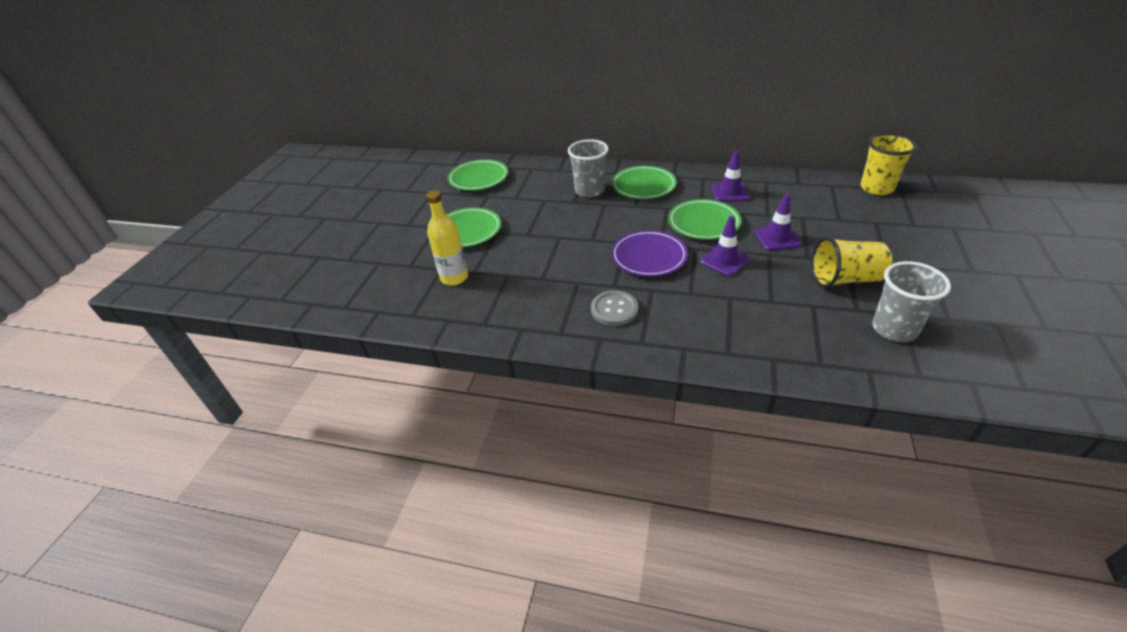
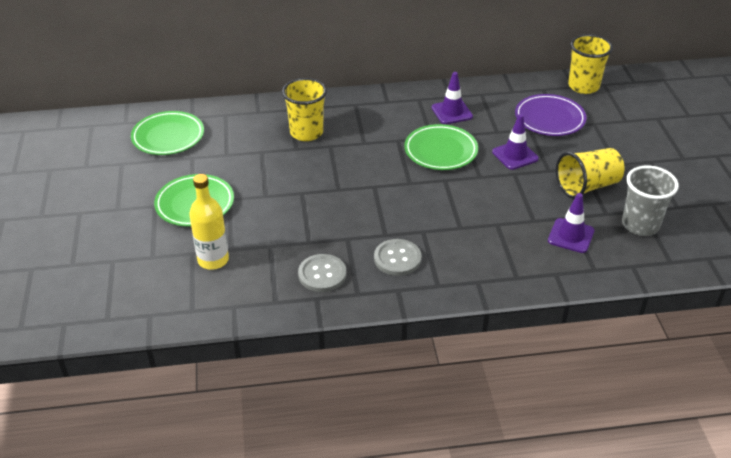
camera: 25 degrees left, 0 degrees up
(538, 309) = (322, 274): none -> grey button
(589, 191) = (306, 132): grey cup -> yellow cup
(643, 186) = (361, 118): green plate -> none
(648, 257) = (404, 197): purple plate -> purple plate (549, 119)
(724, 261) = (477, 188): purple traffic cone -> purple traffic cone (571, 236)

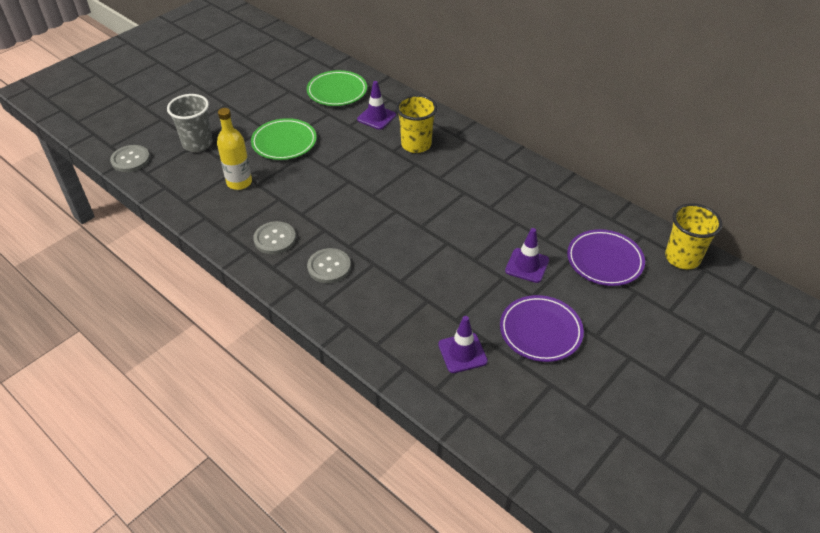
camera: 50 degrees right, 5 degrees up
(67, 322) = (130, 160): none -> grey button
(440, 151) = (479, 221): green plate -> none
(452, 112) = (536, 201): purple traffic cone -> purple traffic cone (376, 117)
(587, 186) = (540, 331): yellow cup -> purple plate
(640, 225) = (529, 393): grey cup -> grey cup (197, 144)

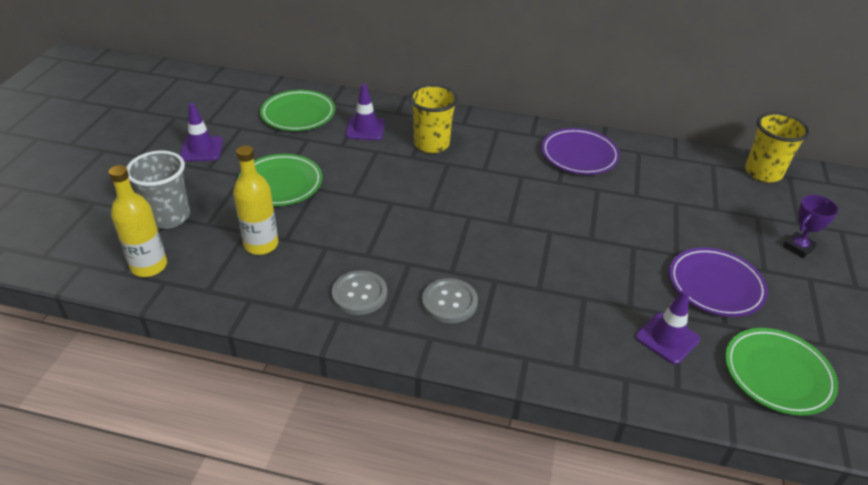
camera: 30 degrees left, 5 degrees down
(130, 160) = (87, 264): grey button -> none
(163, 173) = (149, 266): none -> yellow bottle
(523, 412) = (777, 374): none -> green plate
(527, 265) = (644, 226): purple traffic cone -> purple traffic cone (201, 149)
(604, 260) = (705, 197): purple plate -> purple plate (579, 155)
(646, 330) = (798, 247): none -> purple trophy

